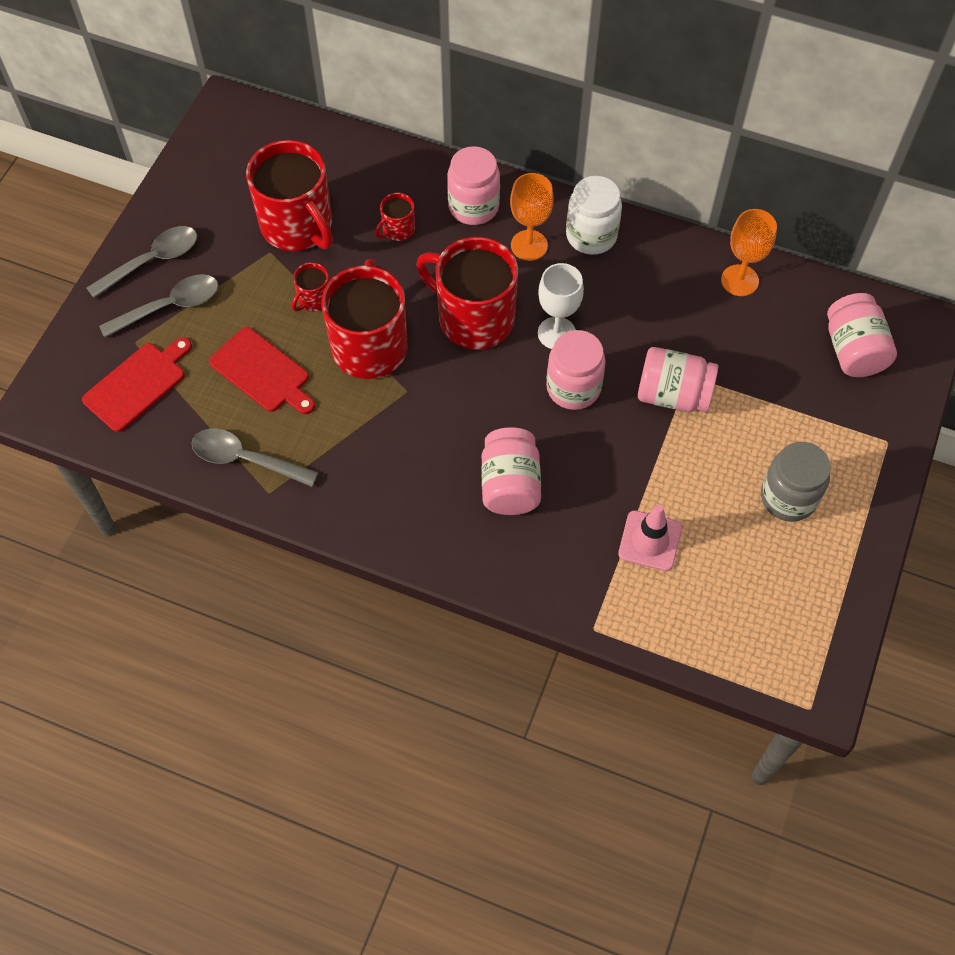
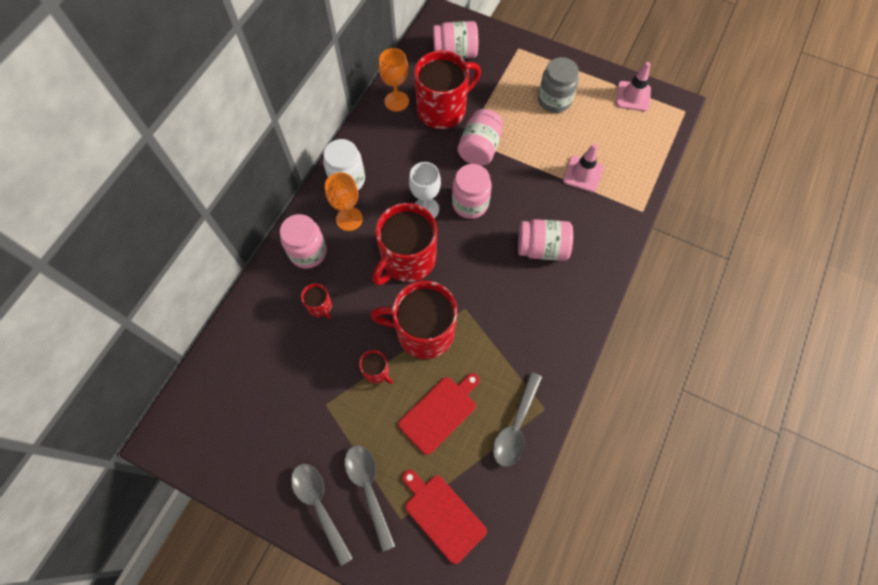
camera: 85 degrees left, 5 degrees up
(297, 226) = (303, 382): red mug -> red mug (443, 109)
(824, 622) = (633, 96): none -> pink traffic cone

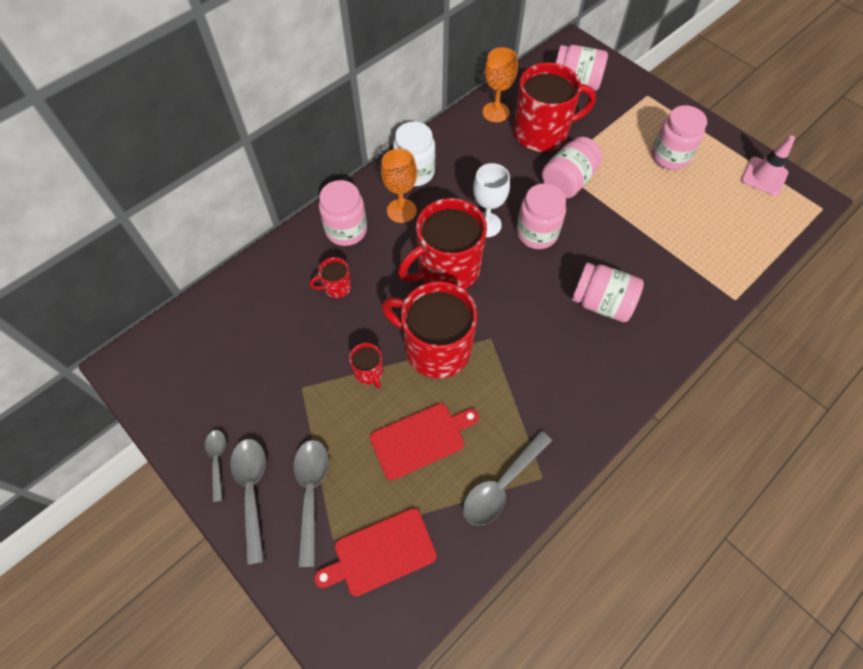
camera: 20 degrees right, 5 degrees down
(279, 491) = (217, 460): none -> grey spoon
(320, 306) = (336, 287): red mug -> red mug turned 90 degrees clockwise
(442, 515) = (380, 553): red cutting board -> red cutting board turned 90 degrees counterclockwise
(554, 100) = (669, 156): grey jar -> pink jar
(583, 174) = (676, 240): pink traffic cone -> none

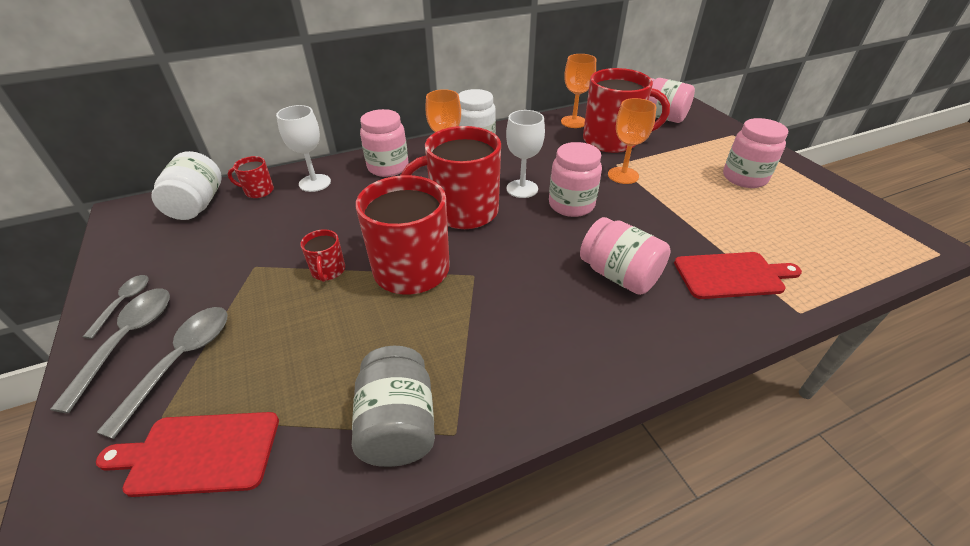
camera: 20 degrees right, 20 degrees down
(191, 335) = (197, 205): none -> white jar
(287, 272) = (315, 183): none -> white goblet
(336, 287) = (349, 201): red mug -> red mug (258, 191)
(421, 439) = (336, 345): red cutting board -> red cutting board (732, 275)
(501, 484) = (398, 424): grey spoon -> grey jar
(567, 181) = (623, 175): pink jar -> orange goblet
(764, 176) = (859, 212): pink traffic cone -> none

